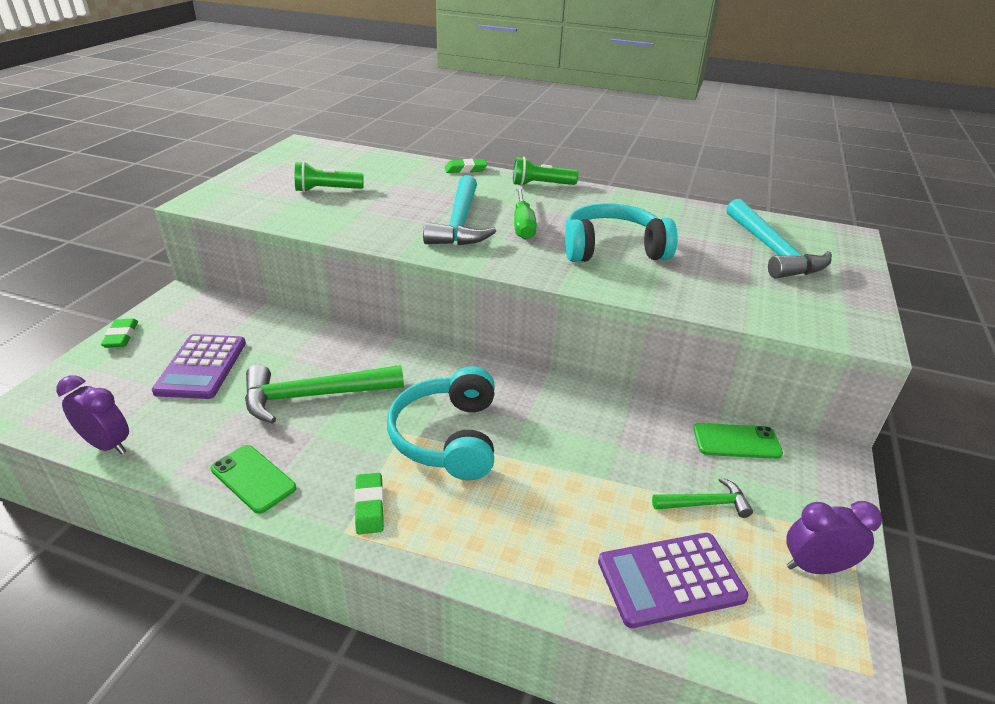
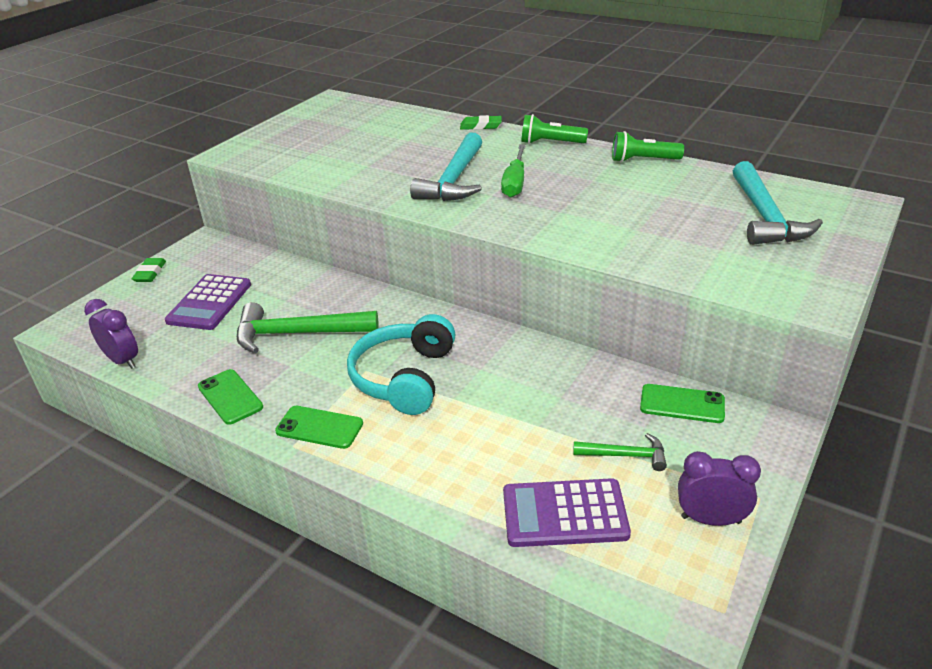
camera: 15 degrees right, 0 degrees up
(327, 190) = (341, 145): green flashlight -> green flashlight (643, 160)
(369, 506) = (319, 427): green eraser -> green phone
(612, 249) = (594, 209): turquoise headphones -> none

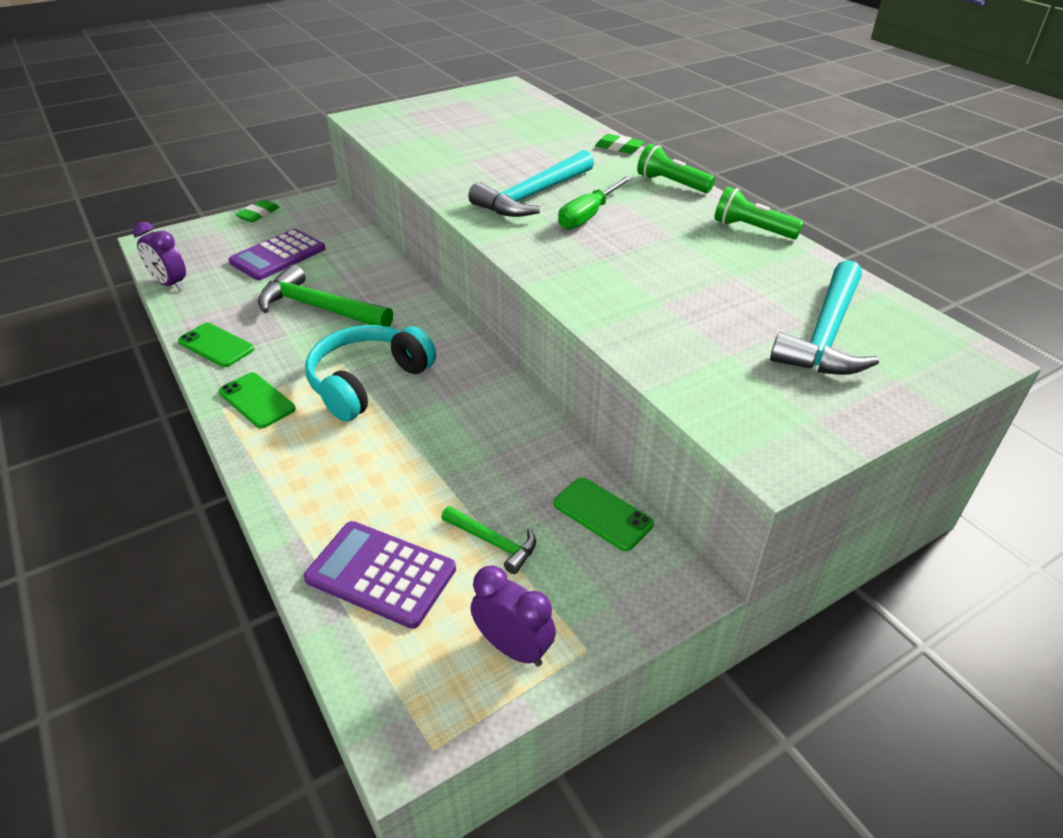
camera: 25 degrees right, 5 degrees up
(122, 361) = (170, 284): purple clock -> purple clock turned 150 degrees clockwise
(230, 397) = (216, 345): green phone -> green phone turned 45 degrees counterclockwise

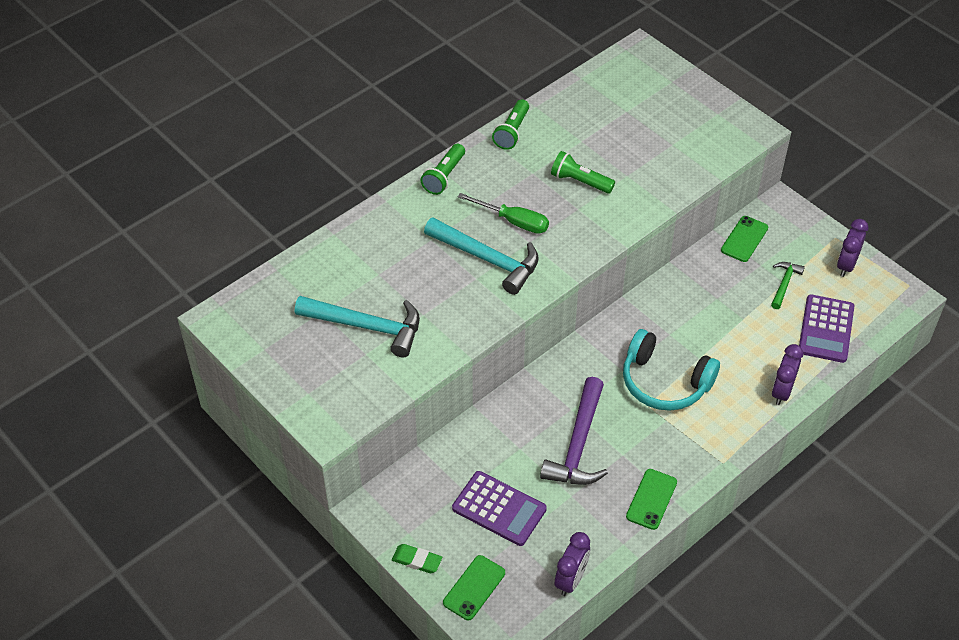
camera: 100 degrees left, 10 degrees up
(257, 401) = (707, 444): green phone -> green phone (474, 588)
(292, 489) = (782, 391): none -> purple clock
(319, 308) = (578, 445): green hammer -> purple hammer
(619, 148) = (376, 213): green eraser -> none
(653, 265) = (580, 181): none -> green flashlight
(826, 335) = (637, 104): turquoise hammer -> turquoise hammer (367, 327)

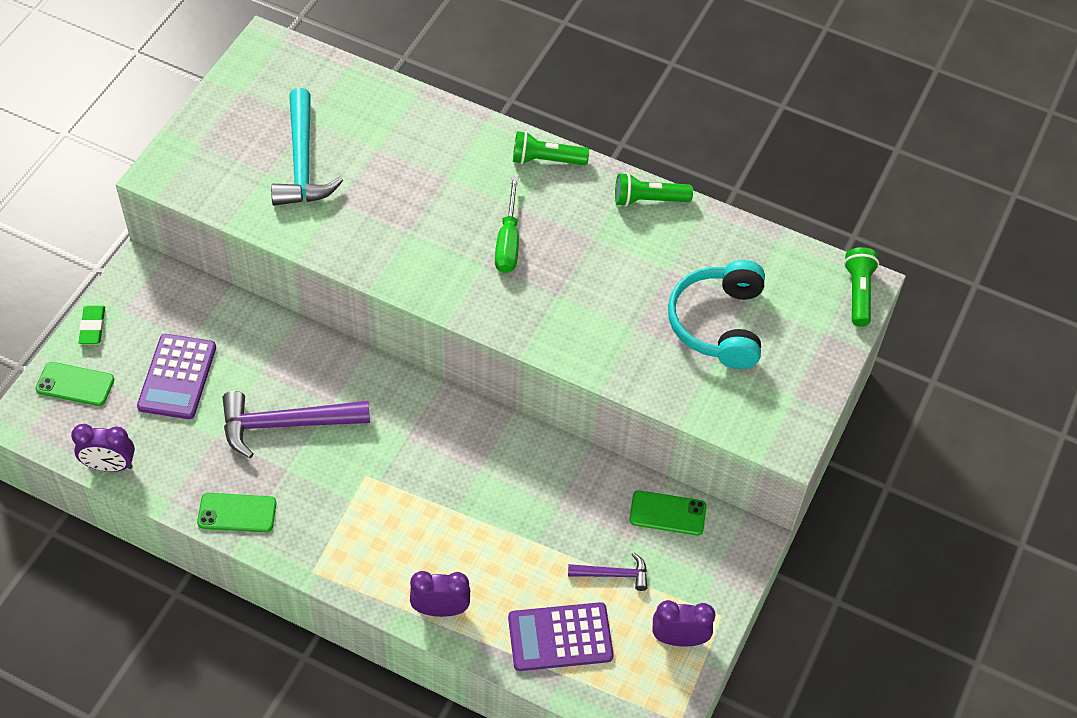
camera: 65 degrees right, 5 degrees up
(488, 259) = (440, 235): turquoise hammer -> none
(580, 181) = (602, 285): green flashlight -> green flashlight (858, 293)
(664, 382) = (405, 484): turquoise headphones -> turquoise headphones (718, 323)
(784, 284) = (613, 574): green hammer -> purple hammer

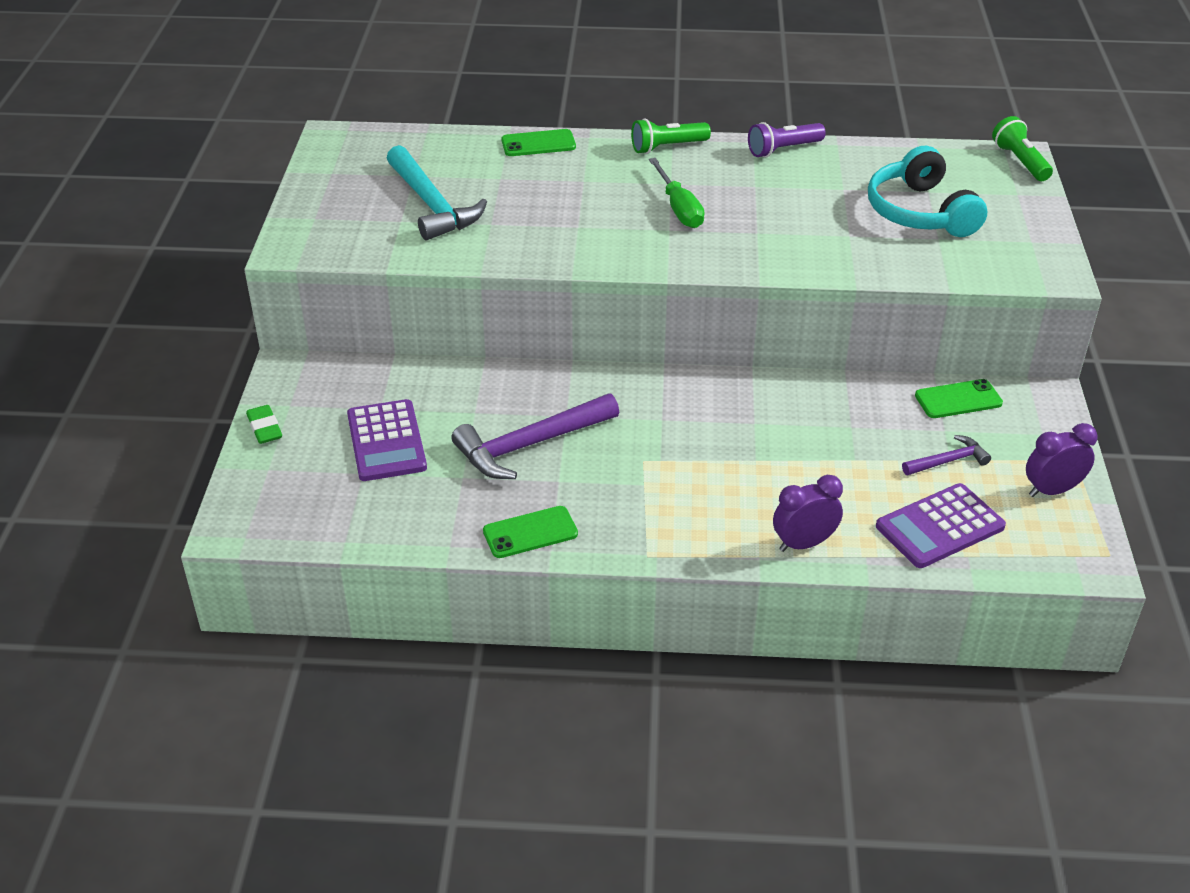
camera: 20 degrees left, 15 degrees down
(75, 384) = (275, 480): green phone -> green phone (538, 144)
(110, 466) = (360, 536): purple clock -> none
(648, 200) = (783, 150): green flashlight -> purple flashlight

